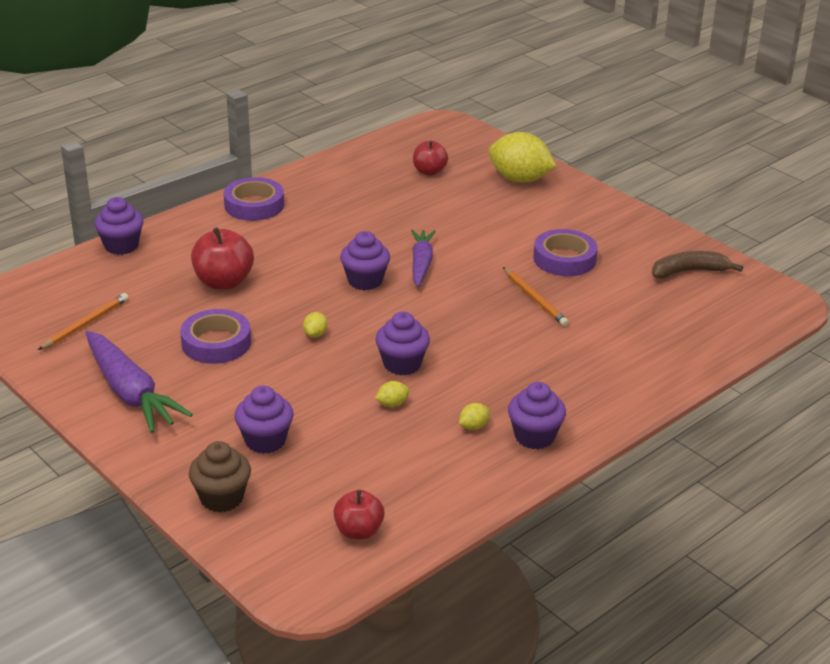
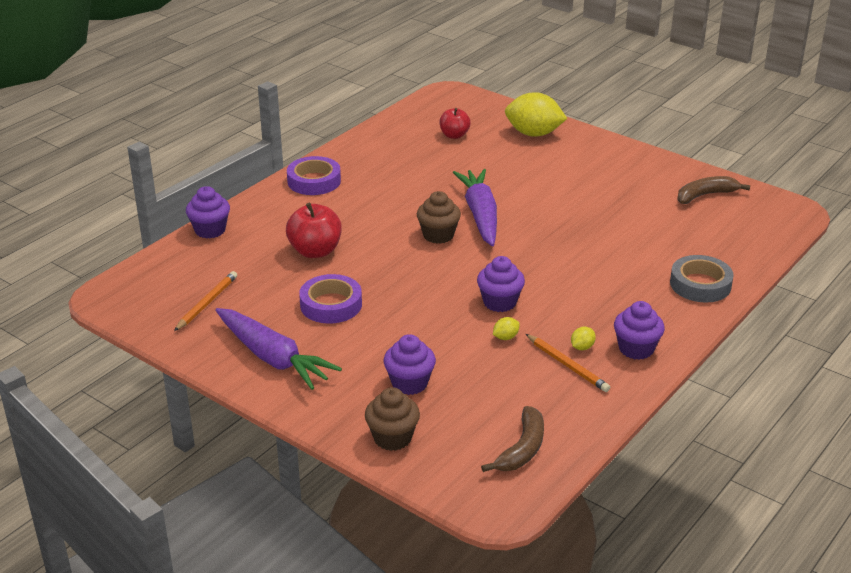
camera: 10 degrees left, 0 degrees up
(315, 334) = (414, 286): yellow lemon -> none
(358, 531) = (522, 449): red apple -> brown banana
(365, 281) = (438, 235): purple cupcake -> brown cupcake
(421, 263) = (480, 215): purple carrot -> purple carrot, size x1.55
(535, 299) = (588, 234): orange pencil -> orange pencil (567, 365)
(564, 259) = (599, 197): purple tape -> none
(640, 373) = (700, 284): none -> grey tape

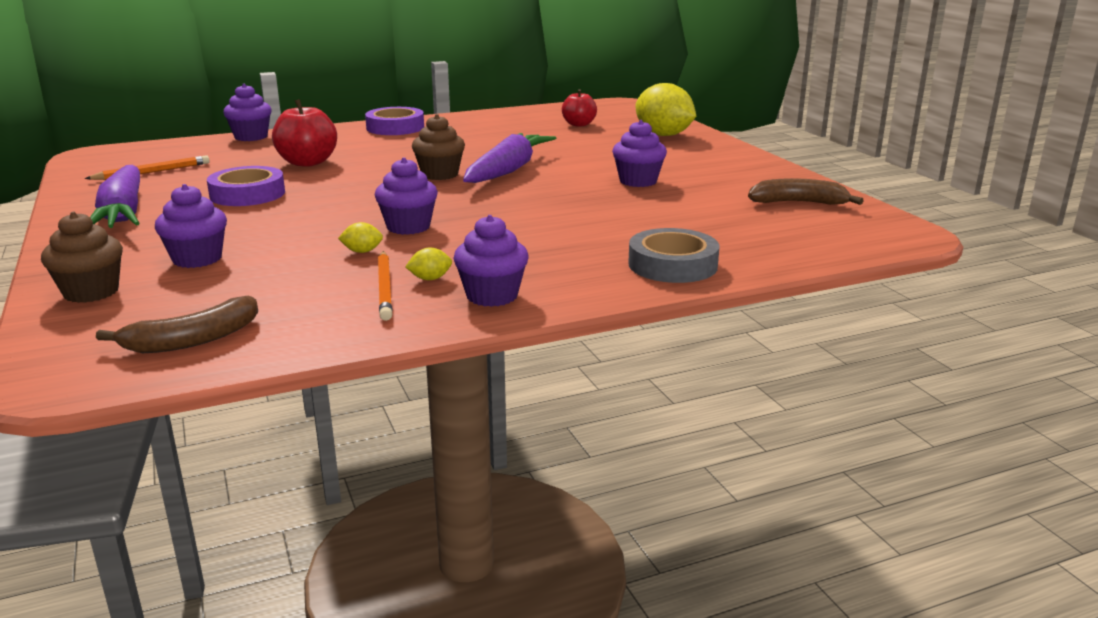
camera: 30 degrees right, 10 degrees down
(583, 201) = (638, 181): none -> purple cupcake

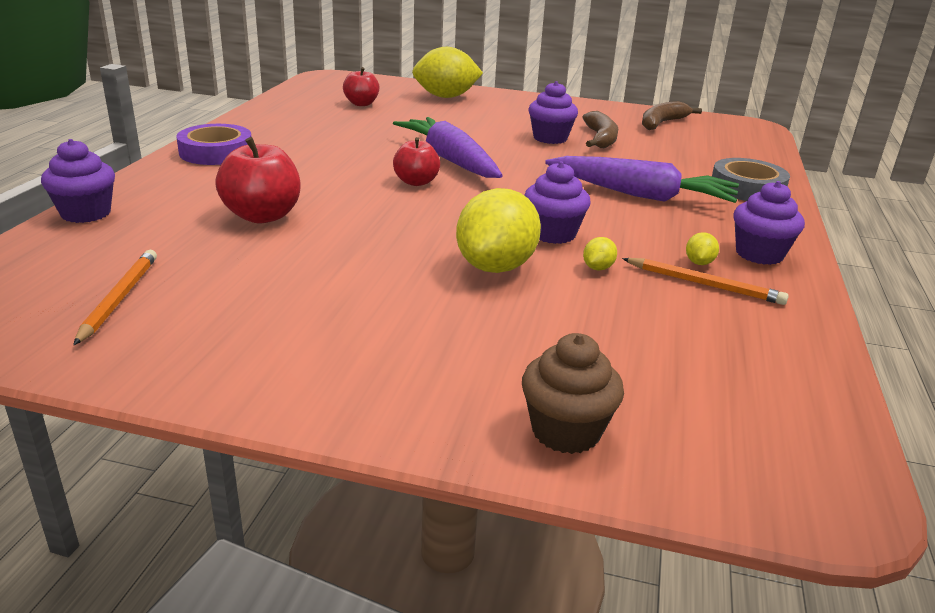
camera: 55 degrees left, 5 degrees up
(123, 213) = (278, 353): purple carrot -> purple carrot (641, 195)
(192, 340) = (767, 400): brown banana -> brown banana (601, 139)
(197, 259) = (522, 346): purple cupcake -> none
(247, 194) = (327, 270): purple tape -> none
(317, 226) = (496, 267): none -> yellow lemon
(439, 174) = (416, 182): brown cupcake -> red apple

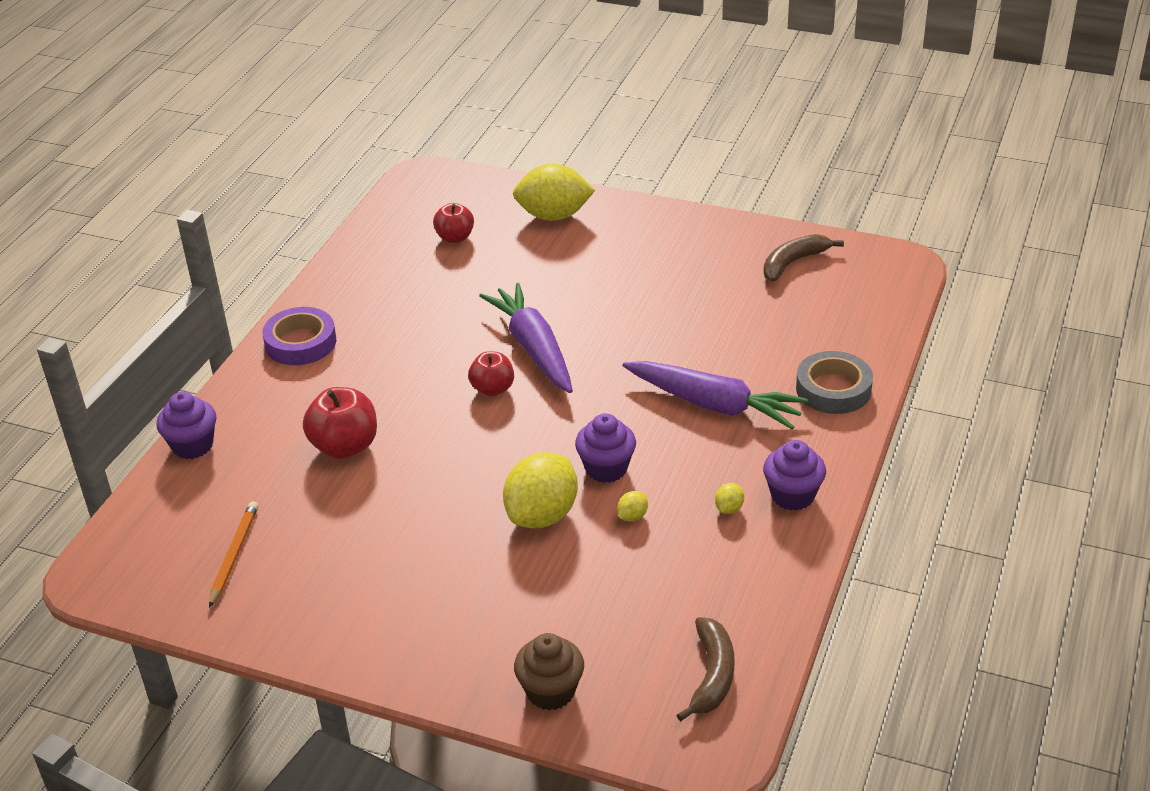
camera: 10 degrees right, 10 degrees up
(550, 138) = (652, 301): purple cupcake -> none
(601, 139) = (709, 300): brown banana -> brown banana (712, 676)
(704, 284) = (721, 537): orange pencil -> none

